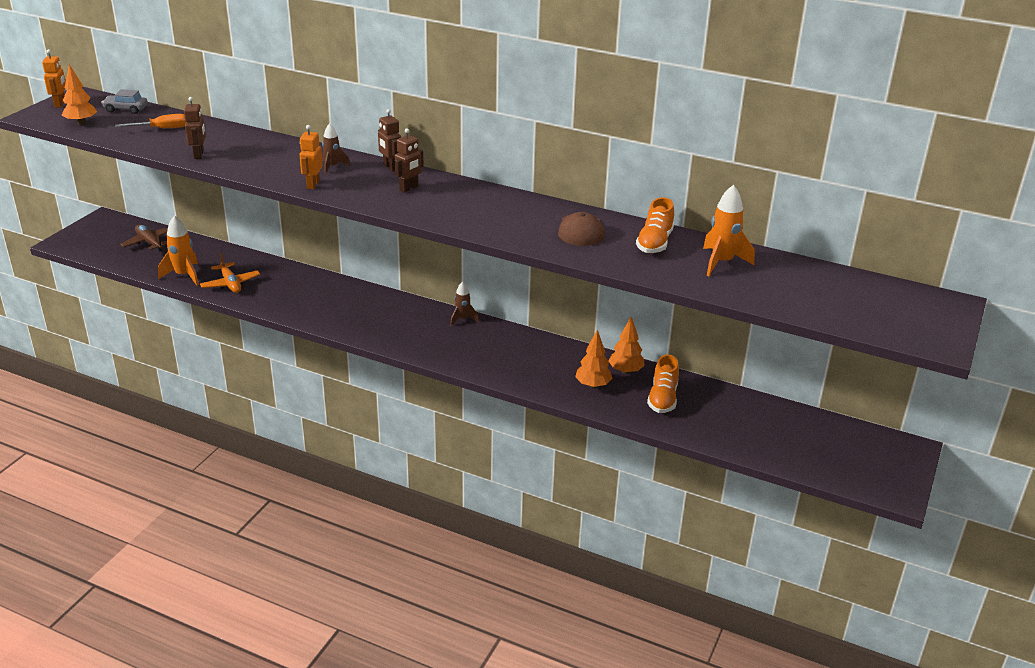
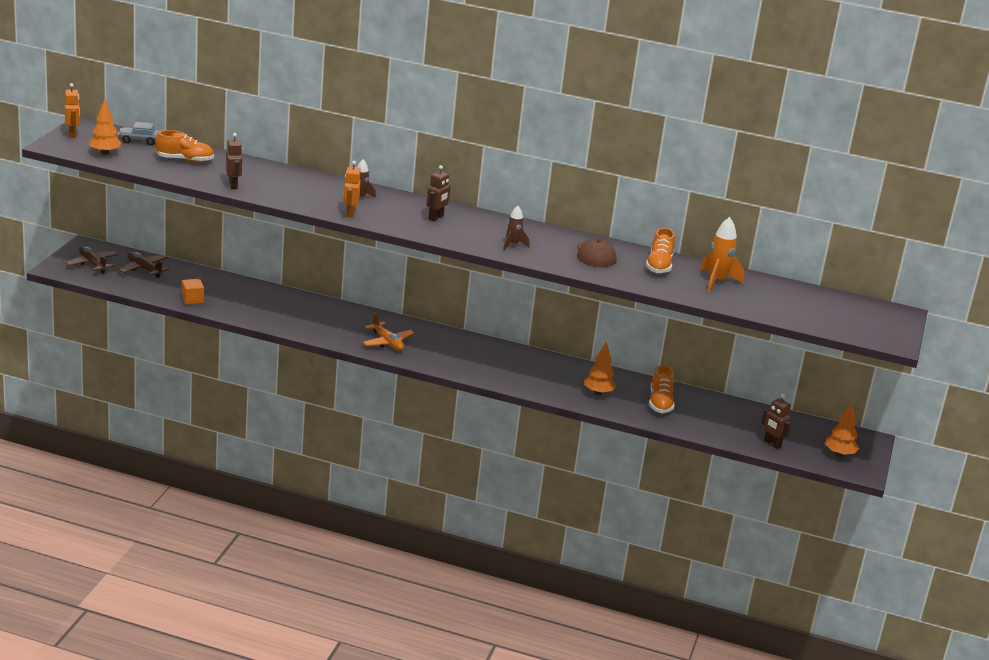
camera: 10 degrees left, 5 degrees down
(100, 237) = (92, 264): none -> brown plane
(162, 129) = (185, 160): orange screwdriver -> orange shoe
(184, 275) = (192, 300): orange rocket -> orange cube
(230, 284) = (240, 307): orange plane -> orange plane (387, 342)
(390, 167) = (412, 199): brown robot -> brown robot (772, 444)
(462, 319) = (468, 339): brown rocket -> brown rocket (513, 245)
(625, 371) = (624, 382): orange tree -> orange tree (839, 454)

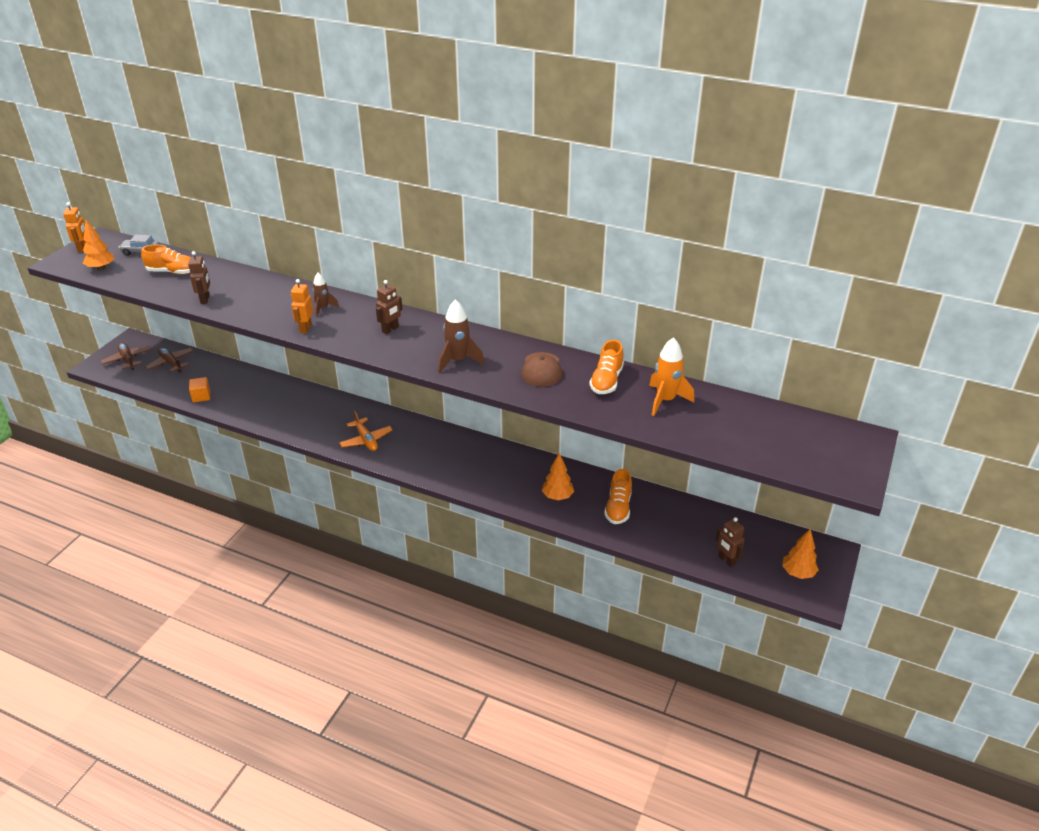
camera: 10 degrees right, 10 degrees up
(513, 245) = (458, 361): brown rocket -> brown rocket, size x1.60

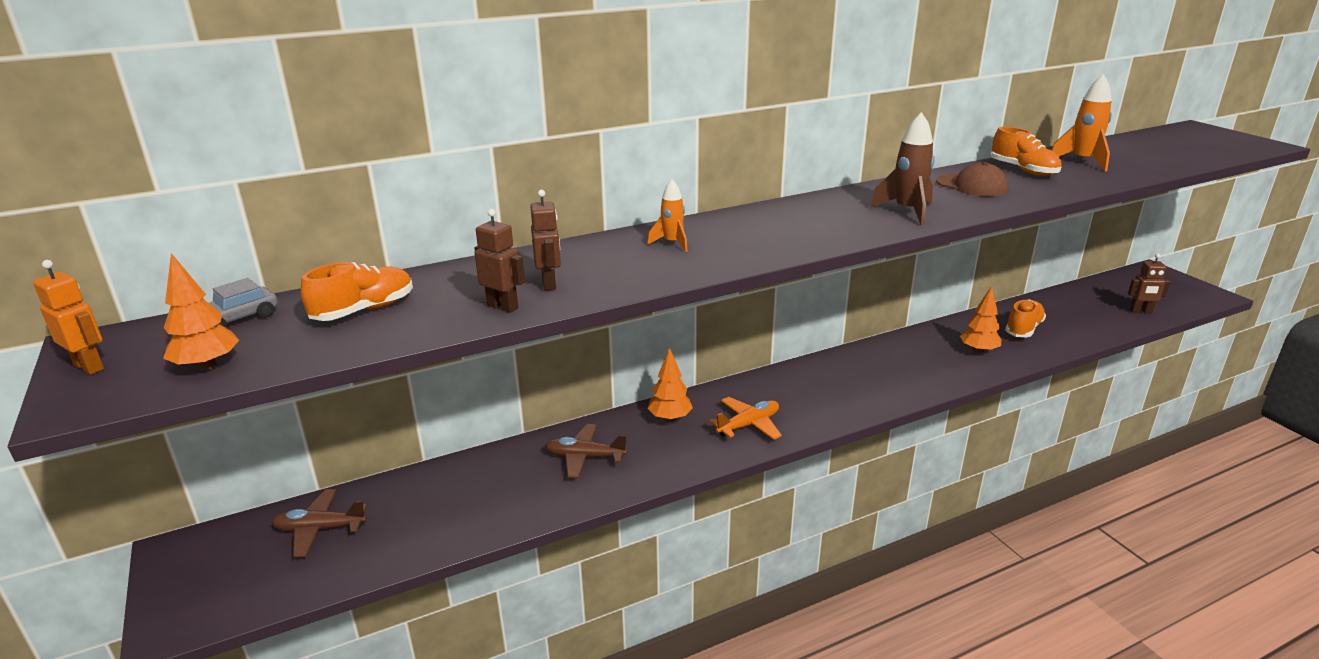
camera: 50 degrees left, 10 degrees down
(128, 360) = (225, 575): brown plane -> brown plane (585, 457)
(201, 396) = (458, 528): orange cube -> none
(305, 328) = (708, 264): orange robot -> none
(323, 308) = (672, 243): brown rocket -> orange rocket
(366, 440) = (748, 425): orange plane -> orange plane turned 45 degrees counterclockwise
(390, 329) = (786, 223): brown robot -> brown robot (549, 283)
(618, 508) = (1023, 329): orange shoe -> orange shoe turned 105 degrees counterclockwise
(797, 573) = (1176, 292): orange tree -> orange tree (670, 418)

